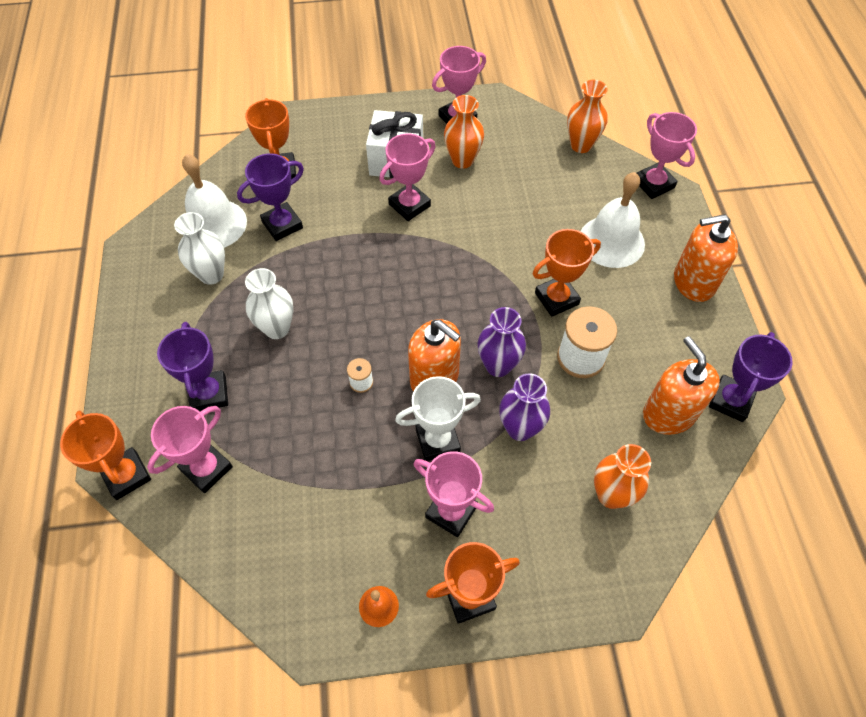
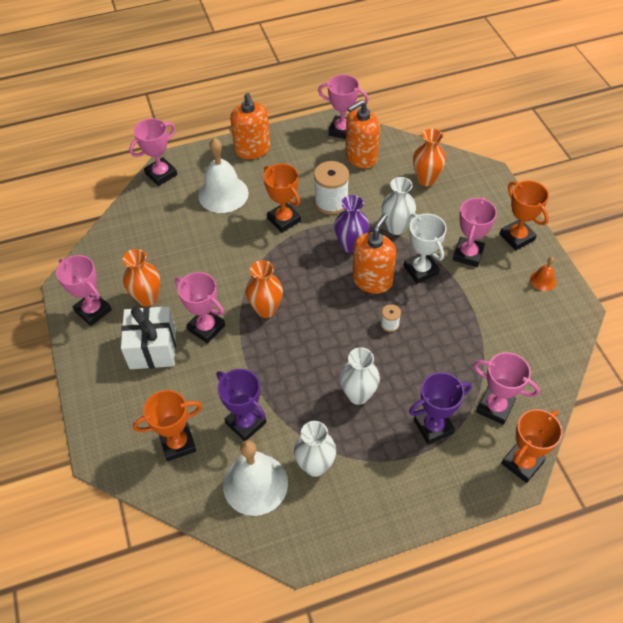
camera: 100 degrees left, 5 degrees down
(520, 428) = (396, 227): purple vase -> white vase
(581, 145) = (122, 220): orange vase -> orange vase (266, 309)
(730, 400) = (342, 130): purple trophy -> pink trophy

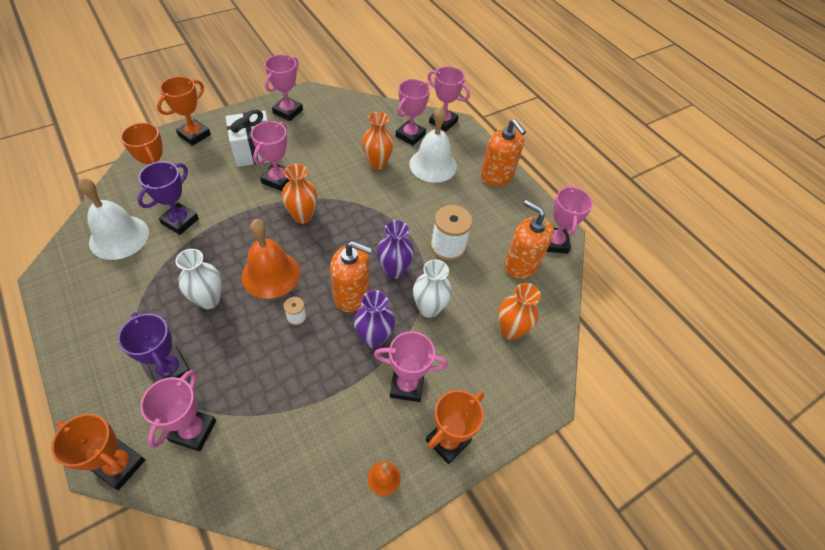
camera: 70 degrees right, 0 degrees up
(147, 298) = (304, 139): orange vase -> orange vase (377, 163)
(173, 204) = (410, 135): none -> pink trophy
(252, 149) = (497, 176): orange soap dispenser -> orange soap dispenser turned 90 degrees counterclockwise
(284, 220) = (413, 213): orange trophy -> orange trophy (194, 135)
(315, 466) = (133, 276): white vase -> none
(336, 341) = (271, 274): none -> orange bell
(421, 270) = (374, 338): white trophy -> purple vase

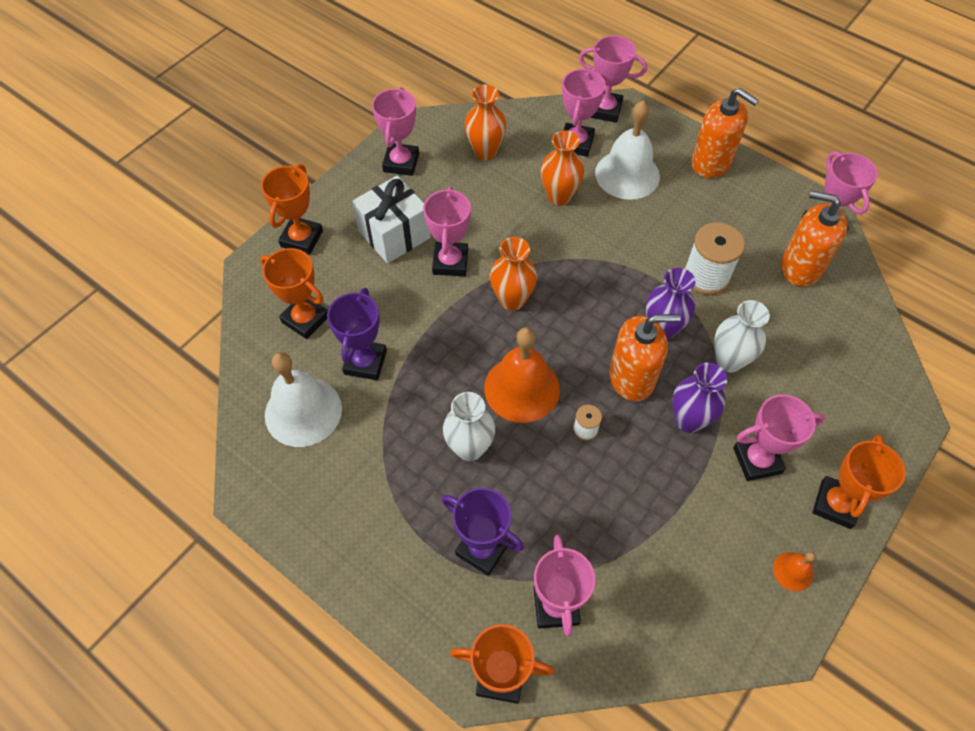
camera: 15 degrees left, 5 degrees up
(510, 330) = (832, 352): orange vase -> orange vase (485, 151)

